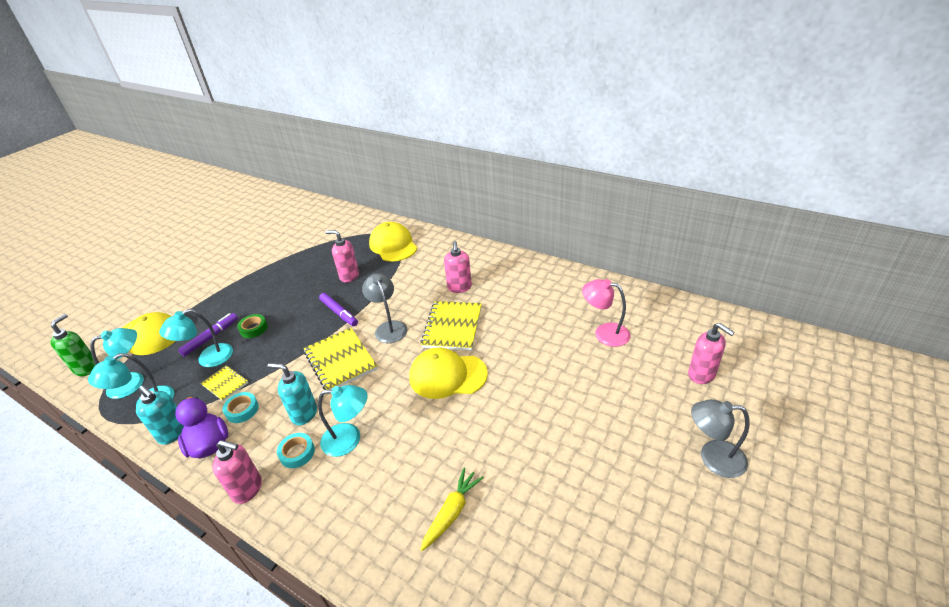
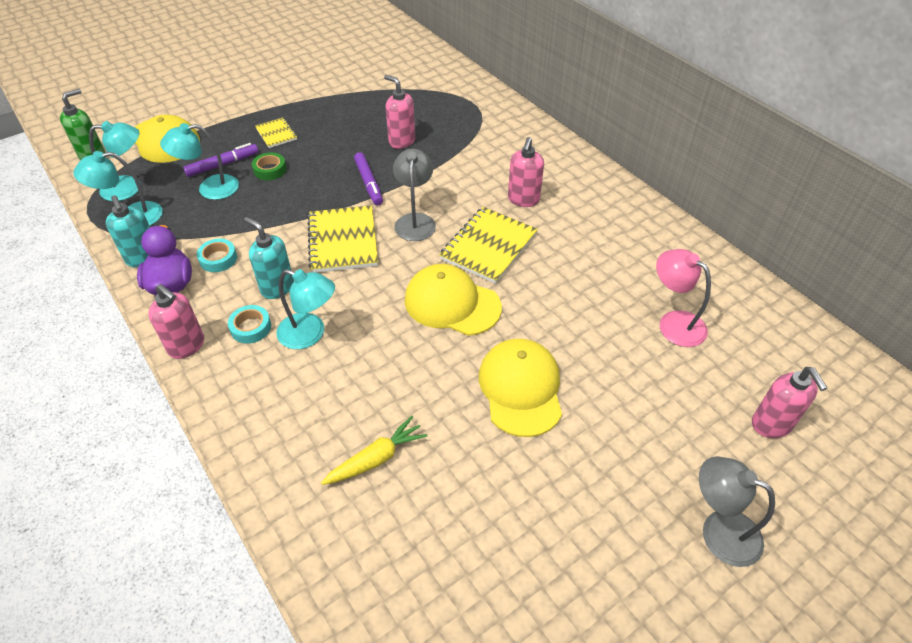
camera: 20 degrees right, 10 degrees up
(225, 384) = (214, 223): yellow notebook -> yellow notebook (276, 134)
(393, 245) = (472, 118): yellow cap -> yellow cap (521, 388)

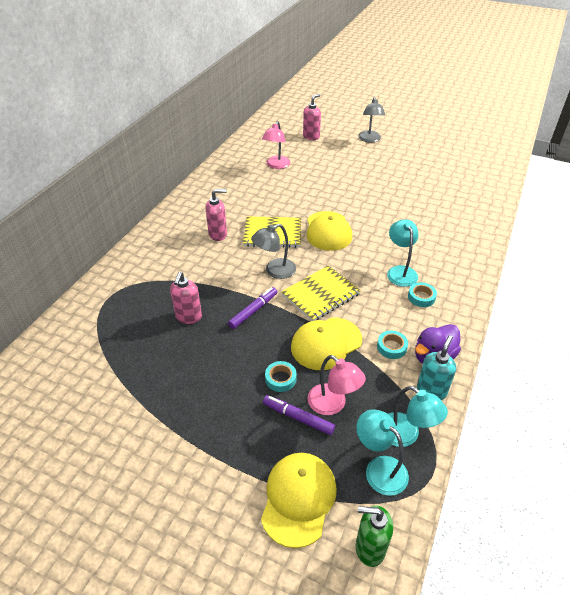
camera: 120 degrees left, 5 degrees down
(187, 346) = (460, 316): pink soap dispenser -> none
(210, 188) = (333, 404): turquoise lamp -> pink lamp
(270, 170) = (280, 379): green tape -> turquoise tape
(276, 134) = (229, 407): yellow notebook -> none
(277, 287) = (384, 303): turquoise soap dispenser -> none
(376, 458) = (435, 219): yellow carrot -> none
(521, 388) = (357, 194): yellow cap -> yellow cap (326, 343)

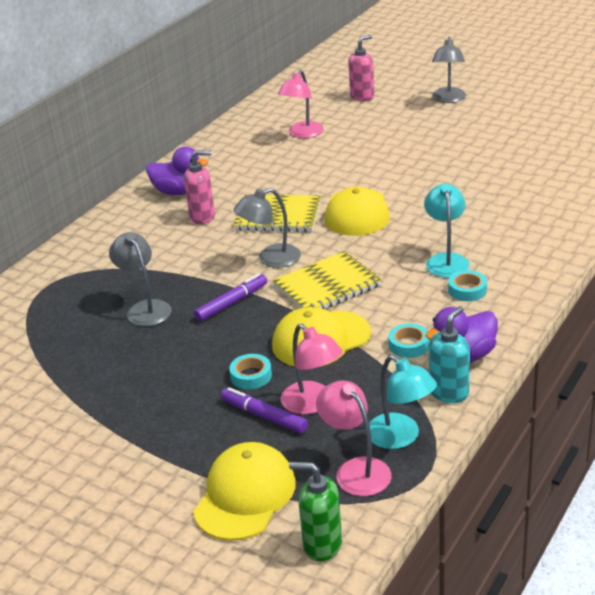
camera: 10 degrees right, 10 degrees down
(188, 317) = (145, 308): pink soap dispenser -> grey lamp
(196, 213) = (178, 192): none -> purple duck
(379, 468) = (356, 470): turquoise lamp -> pink lamp

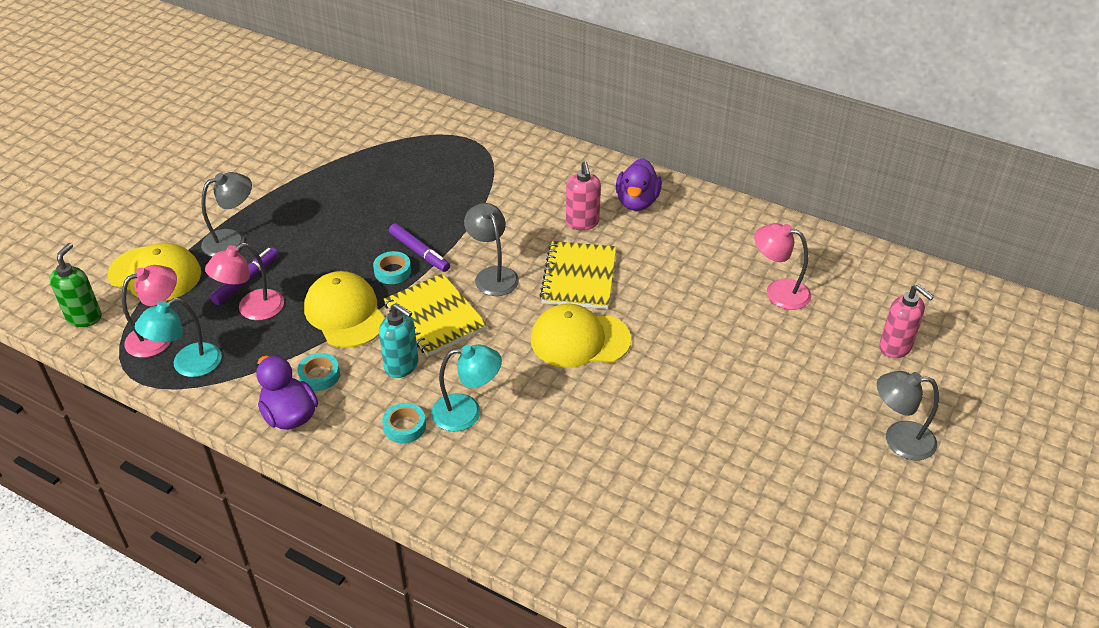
camera: 85 degrees right, 10 degrees up
(145, 308) = (422, 199): grey lamp -> grey lamp (232, 240)
(251, 376) = (303, 270): turquoise tape -> turquoise tape (392, 271)
(449, 392) = (237, 401): turquoise soap dispenser -> turquoise soap dispenser (402, 366)

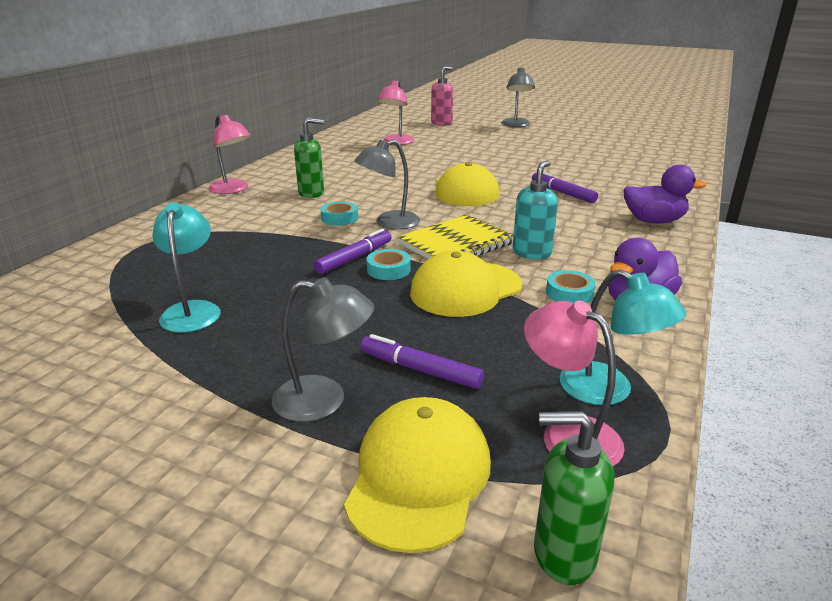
camera: 95 degrees left, 15 degrees down
(232, 240) = (324, 400): grey lamp -> grey lamp turned 135 degrees clockwise
(252, 309) = (479, 354): pink lamp -> pink lamp (233, 190)
(404, 426) = (606, 246): turquoise tape -> turquoise tape (339, 218)
(467, 412) = (571, 223): turquoise lamp -> turquoise lamp (192, 310)
(562, 426) = (562, 193): none -> purple marker
(579, 277) = (388, 192): yellow notebook -> none
(582, 223) = (311, 193): pink soap dispenser -> green soap dispenser
(637, 202) = (284, 176): purple duck -> purple duck (653, 221)

